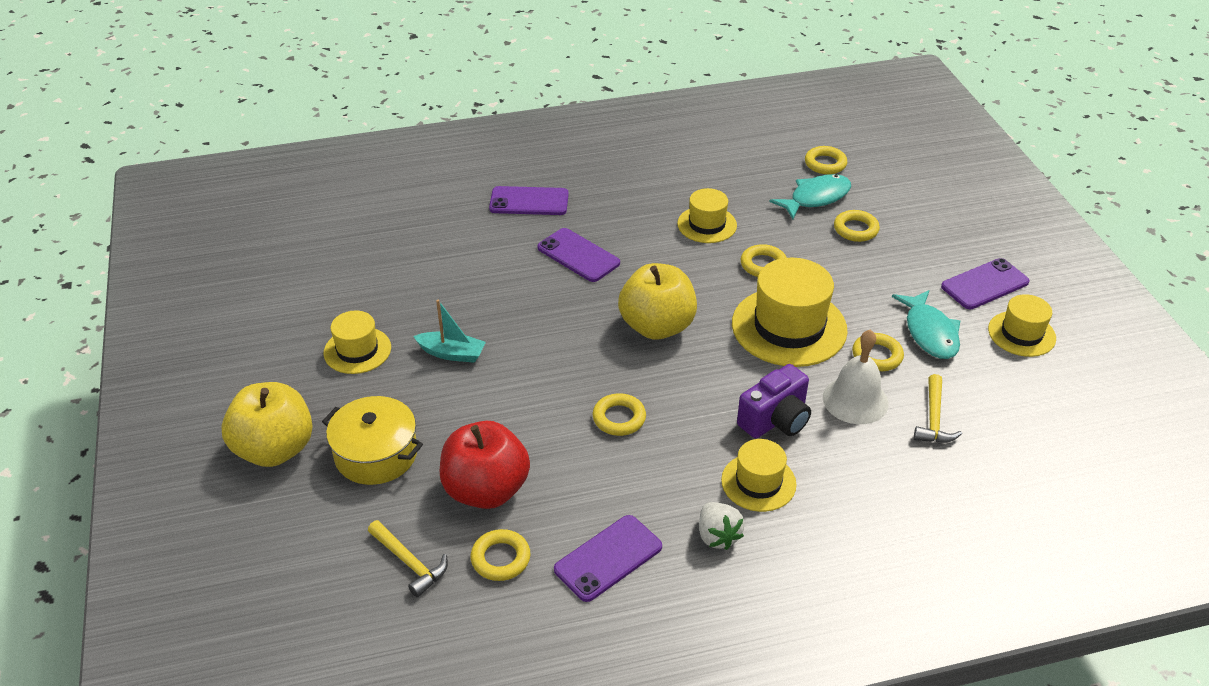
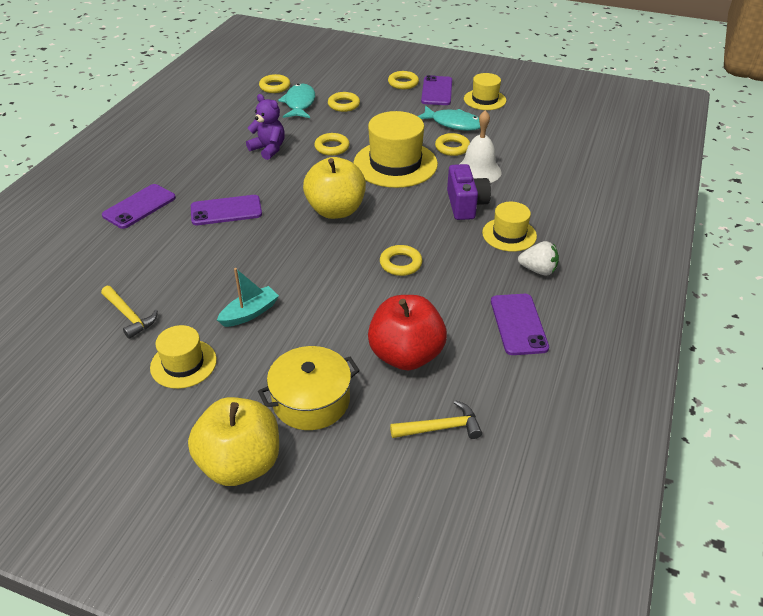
camera: 55 degrees left, 0 degrees up
(500, 558) = (477, 376): yellow ring -> yellow ring (403, 83)
(707, 224) = (268, 149): yellow hat -> purple teddy bear
(934, 419) = (518, 154): yellow hammer -> yellow hammer (129, 316)

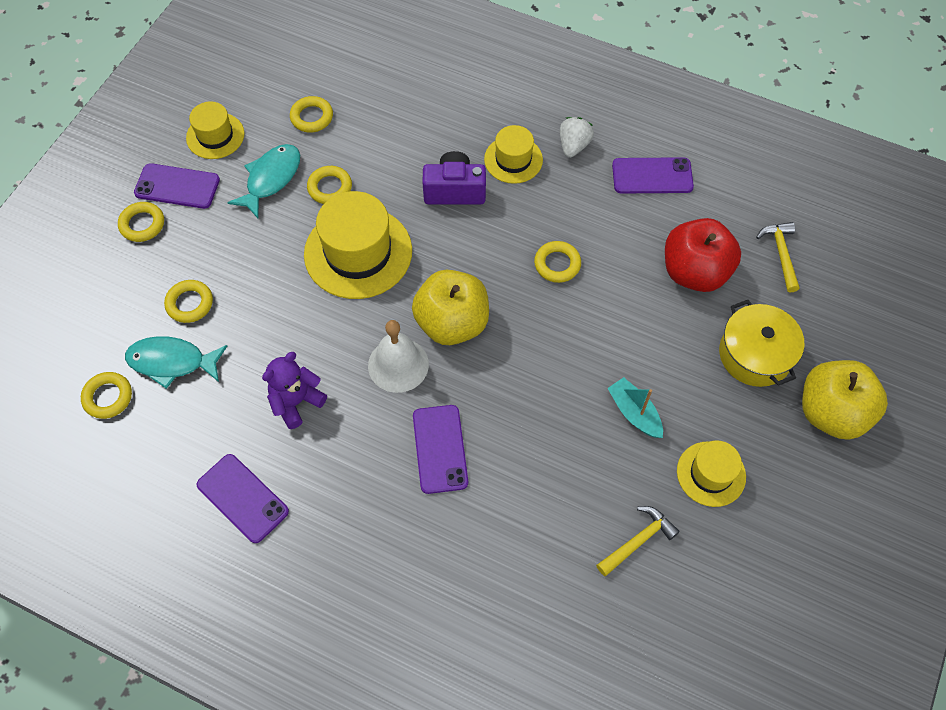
camera: 85 degrees left, 20 degrees up
(139, 206) = (418, 562): purple phone -> purple phone (242, 498)
(332, 147) = (305, 322): yellow ring -> yellow ring (312, 117)
(478, 171) = (386, 168): white bell -> white bell (398, 365)

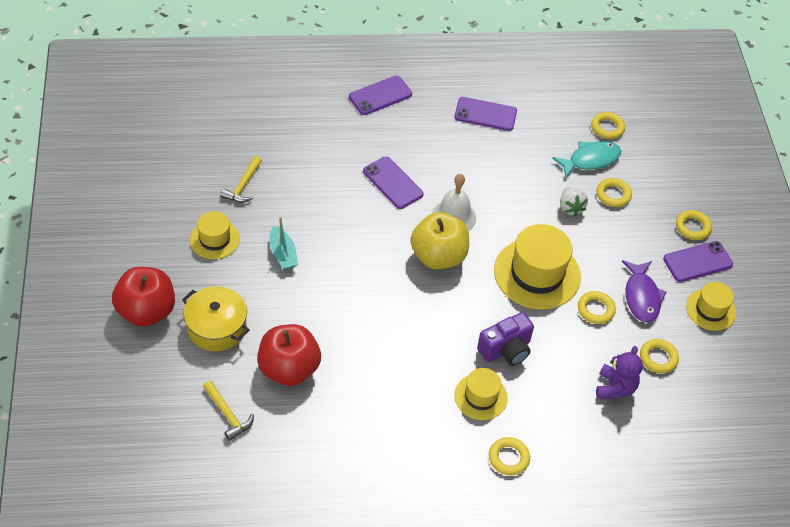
camera: 145 degrees right, 10 degrees down
(271, 179) = (641, 297): turquoise fish -> purple fish
(296, 402) = (498, 171): purple teddy bear -> purple teddy bear (615, 388)
(557, 264) = (393, 328): yellow ring -> yellow ring (508, 458)
(573, 146) = (441, 432): white strawberry -> white strawberry (570, 207)
(634, 413) = (283, 254): turquoise boat -> turquoise boat turned 45 degrees clockwise
(652, 176) = (363, 435): purple phone -> purple phone (380, 95)
(831, 412) = (146, 311): yellow apple -> red apple

